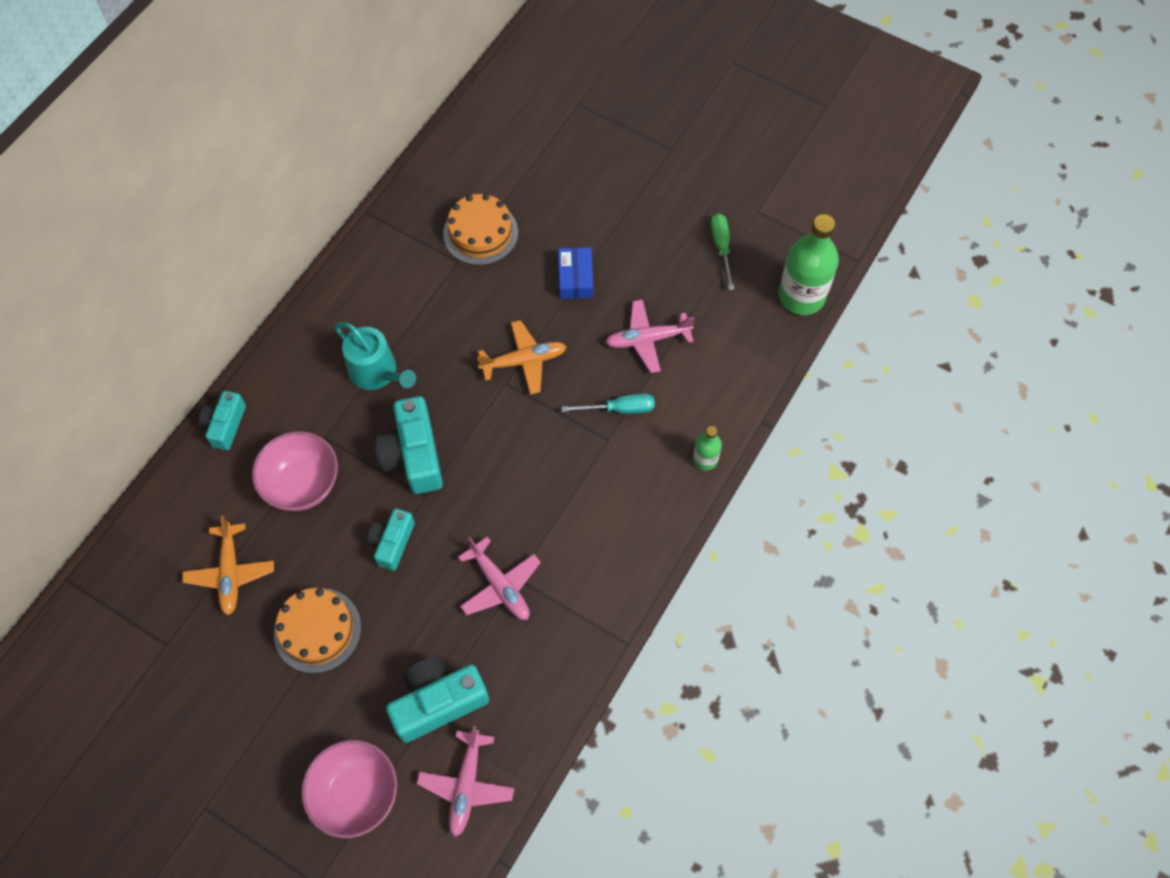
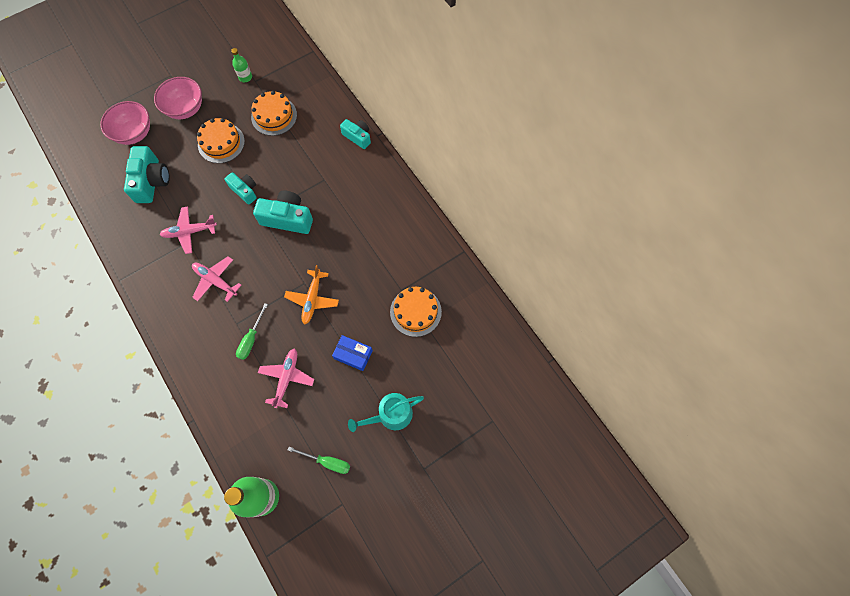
camera: 115 degrees right, 5 degrees up
(230, 573) = (274, 116): orange plane -> orange cake
(302, 484) = (302, 161): pink bowl -> pink bowl (185, 109)
(377, 372) = (349, 219): turquoise watering can -> turquoise watering can (391, 415)
(466, 786) = (105, 179): pink plane -> pink plane (215, 281)
(619, 409) = (251, 339): turquoise screwdriver -> green screwdriver
(705, 459) = (191, 373): green bottle -> green bottle (245, 77)

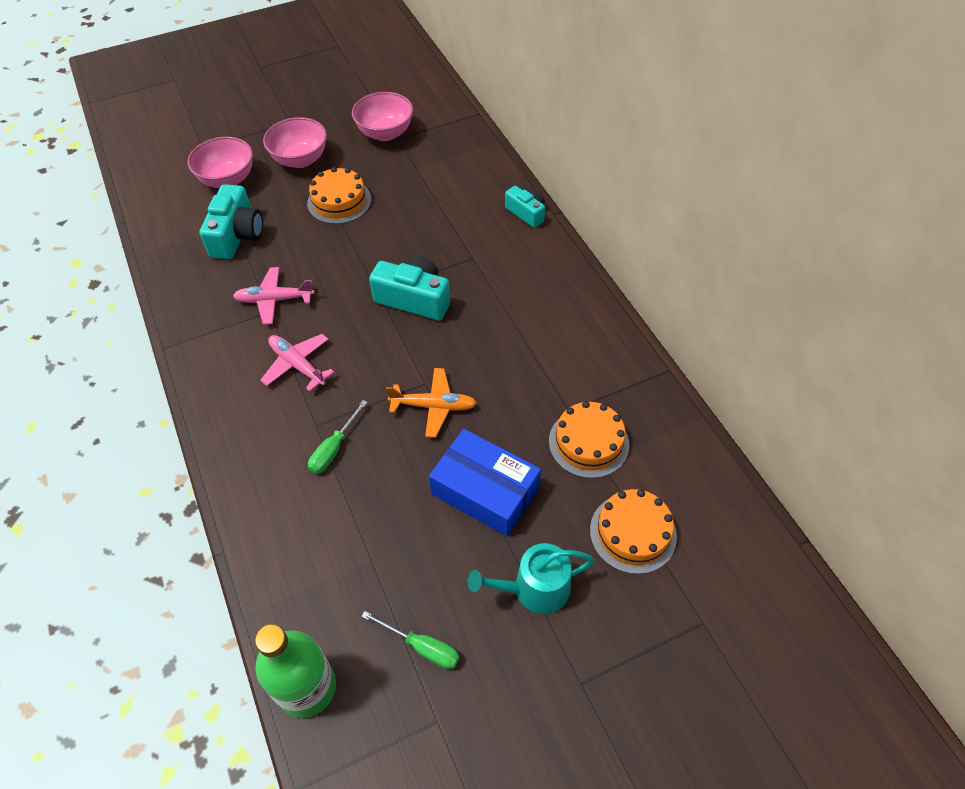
camera: 10 degrees right, 15 degrees down
(245, 77) = (385, 133): green bottle -> pink bowl
(245, 190) = (360, 259): turquoise camera -> none
(274, 116) = (415, 178): orange cake -> orange cake (633, 533)
(287, 378) = (378, 510): pink plane -> none
(312, 299) = (434, 406): orange plane -> orange plane turned 105 degrees counterclockwise
(353, 354) = (485, 490): blue box -> blue box, size x1.76

